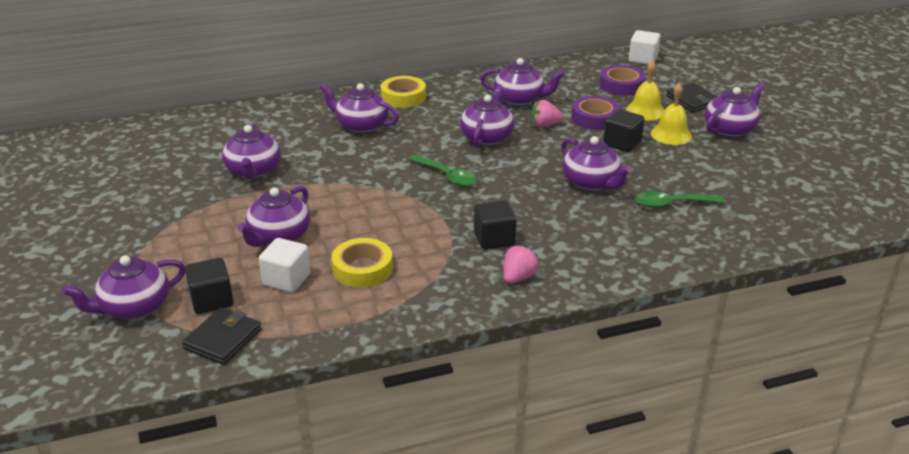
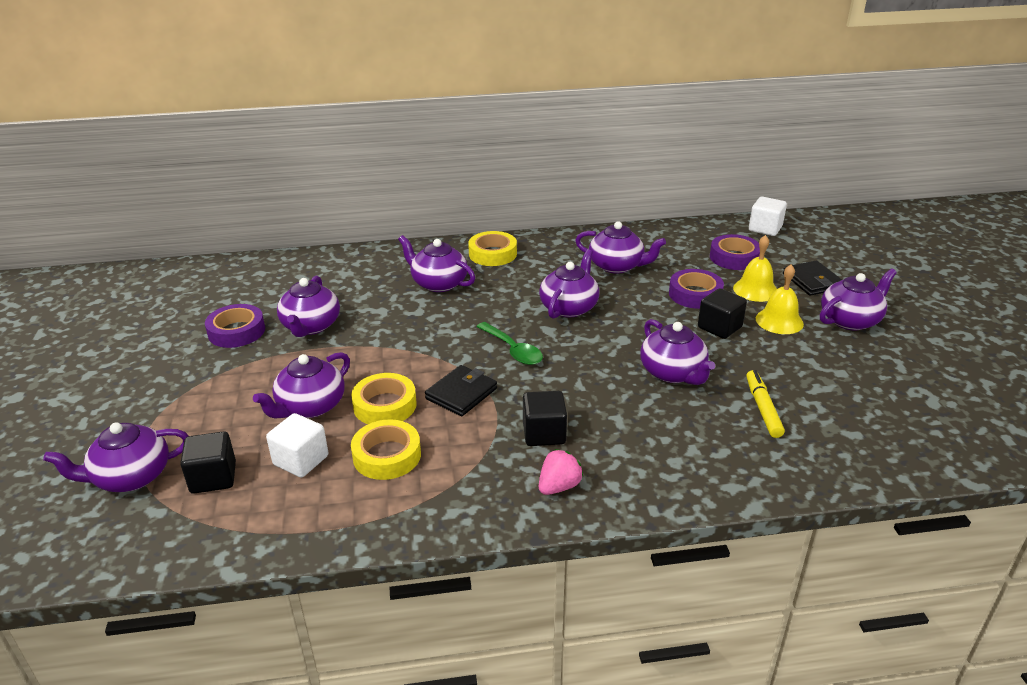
camera: 10 degrees right, 0 degrees up
(184, 181) = (236, 331): none -> purple tape
(223, 339) = (207, 528): black wallet -> black wallet (461, 393)
(346, 230) = (385, 405): none -> yellow tape
(544, 125) = (636, 298): pink strawberry -> none
(672, 204) = (762, 408): green spoon -> yellow marker

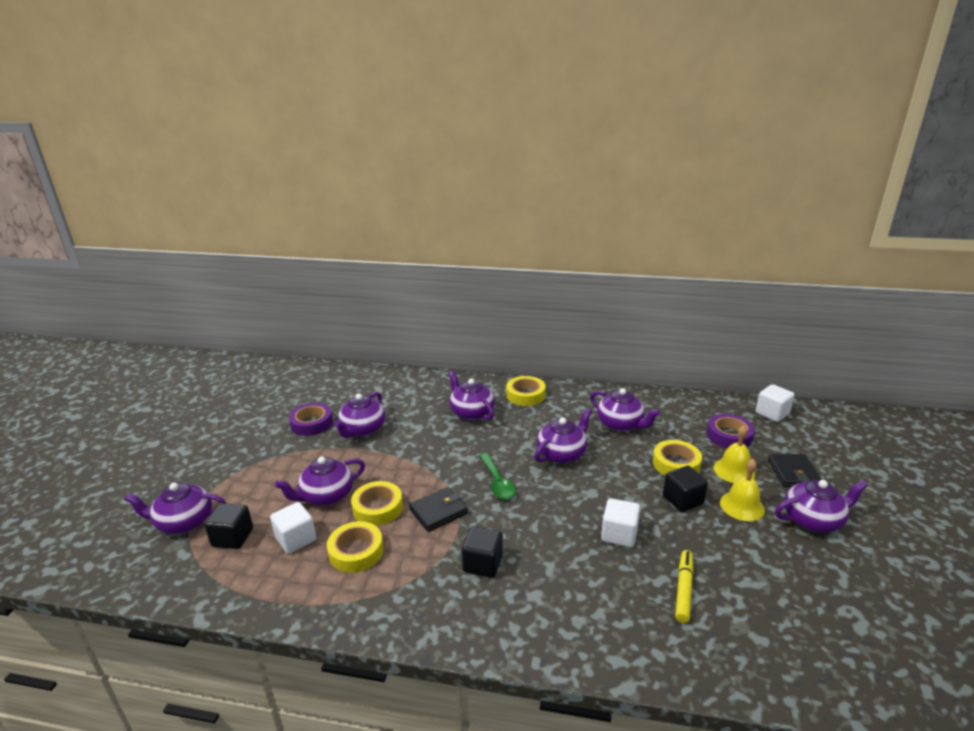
camera: 20 degrees right, 5 degrees down
(559, 486) = (469, 616): pink strawberry -> none
(673, 373) = (619, 534): purple teapot -> white cube
(695, 294) = (676, 464): purple tape -> yellow tape

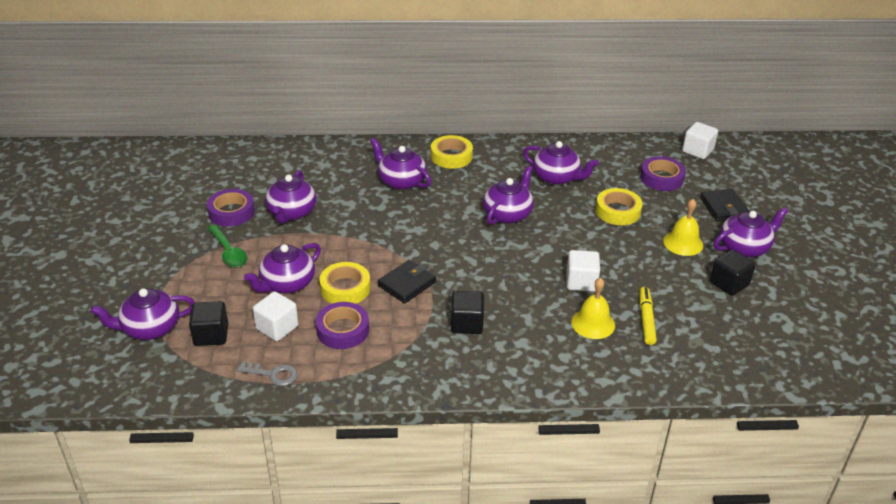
camera: 15 degrees left, 10 degrees up
(267, 589) = (273, 374): none -> grey key
(356, 551) = (343, 330): yellow tape -> purple tape
(497, 482) = (454, 249): green spoon -> green spoon (228, 252)
(682, 500) = (630, 244): black cube -> black cube (729, 283)
(734, 470) = (671, 211): yellow bell -> yellow bell (593, 323)

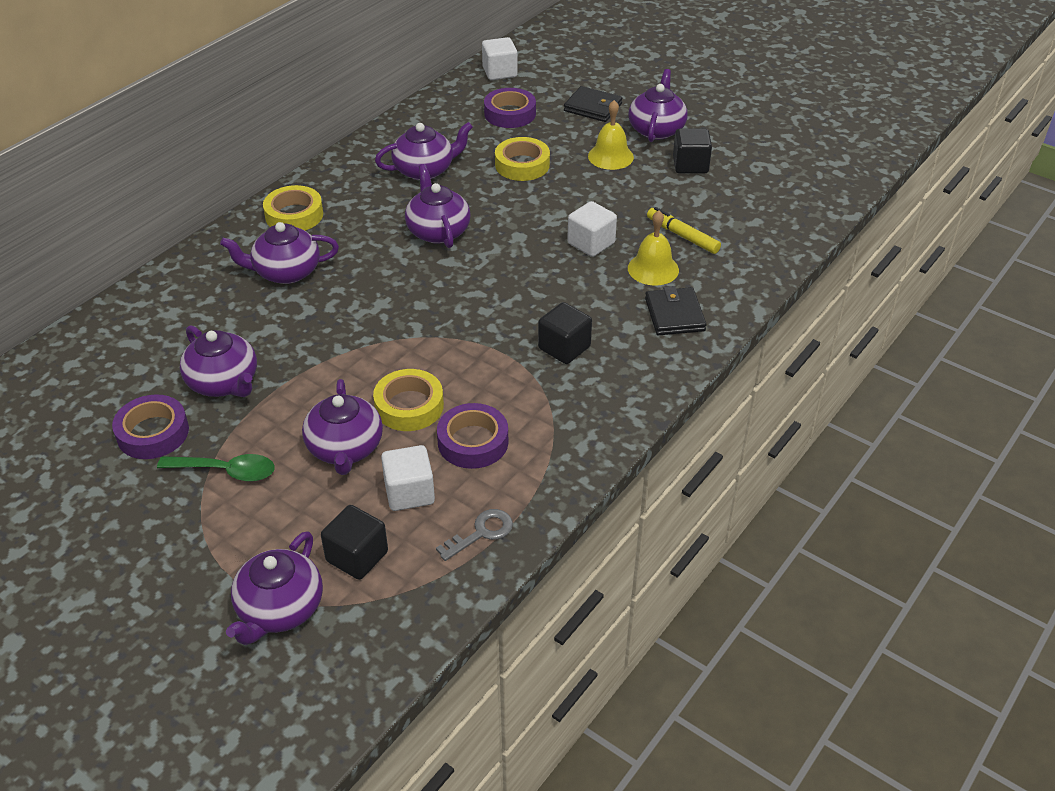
camera: 50 degrees left, 5 degrees up
(407, 284) = (457, 357): black wallet -> black wallet (674, 315)

